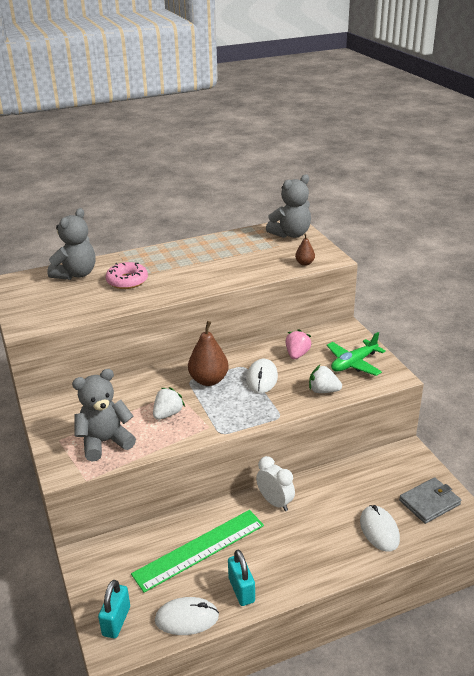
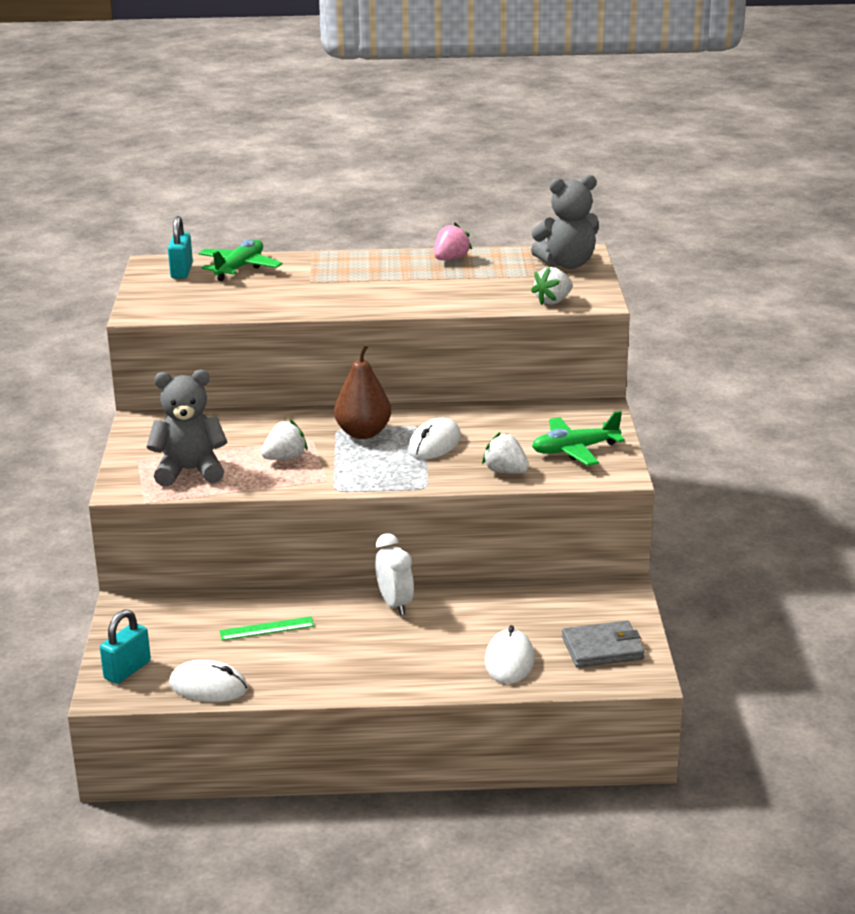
camera: 20 degrees right, 5 degrees down
(76, 274) = (240, 268): grey teddy bear -> green plane
(127, 281) = (298, 285): pink donut -> none
(199, 549) = (267, 629): green ruler -> green ruler, size x0.49
(241, 590) = (290, 677): turquoise padlock -> turquoise padlock (182, 271)
(297, 354) = (504, 426): pink strawberry -> pink strawberry (451, 259)
(304, 263) = (553, 301): brown pear -> white strawberry

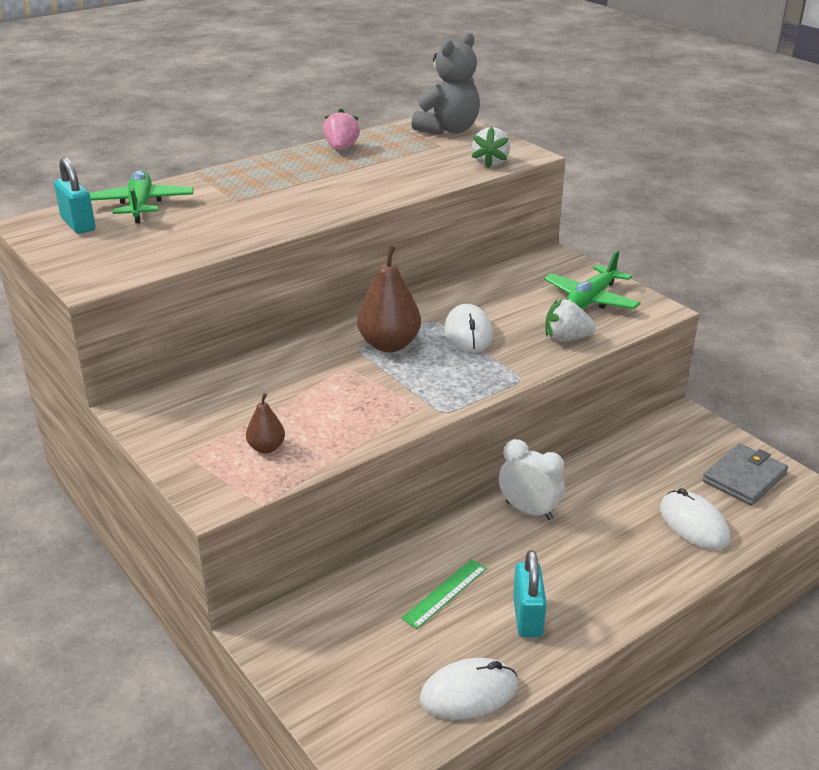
camera: 35 degrees left, 5 degrees up
(127, 670) = (359, 718): turquoise padlock -> turquoise padlock (527, 617)
(190, 471) = (266, 448): grey teddy bear -> brown pear
(285, 458) = (348, 397): white strawberry -> none

